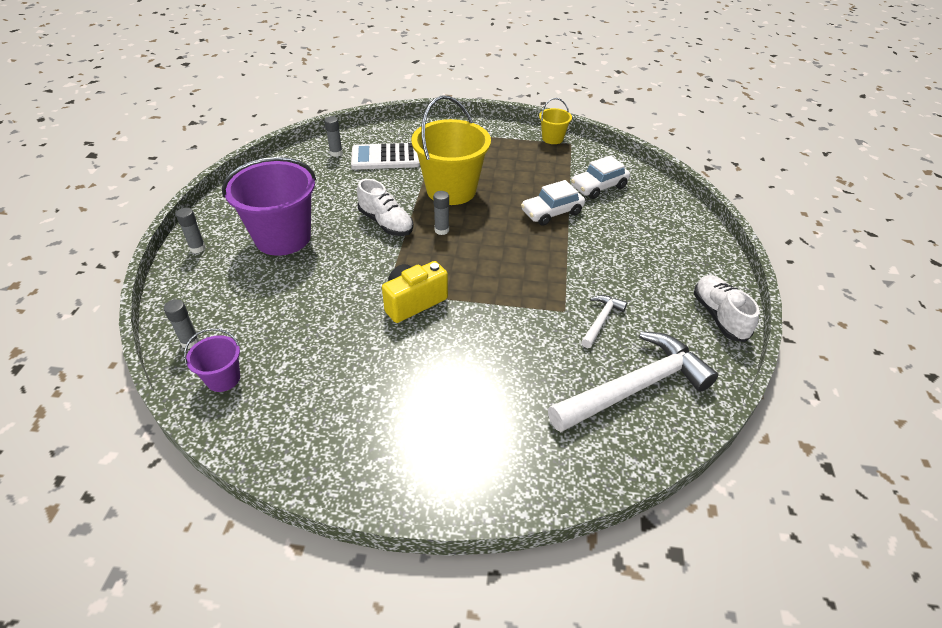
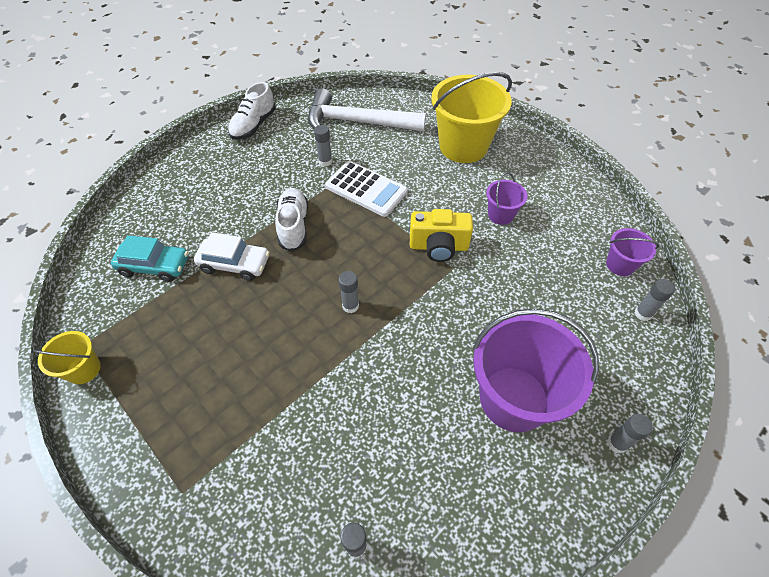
camera: 140 degrees left, 10 degrees up
(377, 364) = (500, 215): none -> purple bucket
(385, 157) = (301, 480): white calculator -> white calculator (366, 189)
(386, 223) = (394, 350): white shoe -> white shoe (293, 226)
(451, 190) = (287, 356): yellow bucket -> yellow bucket (463, 146)
(598, 187) = (155, 266): white car -> turquoise car
(601, 320) = (325, 161): white hammer -> grey glue stick

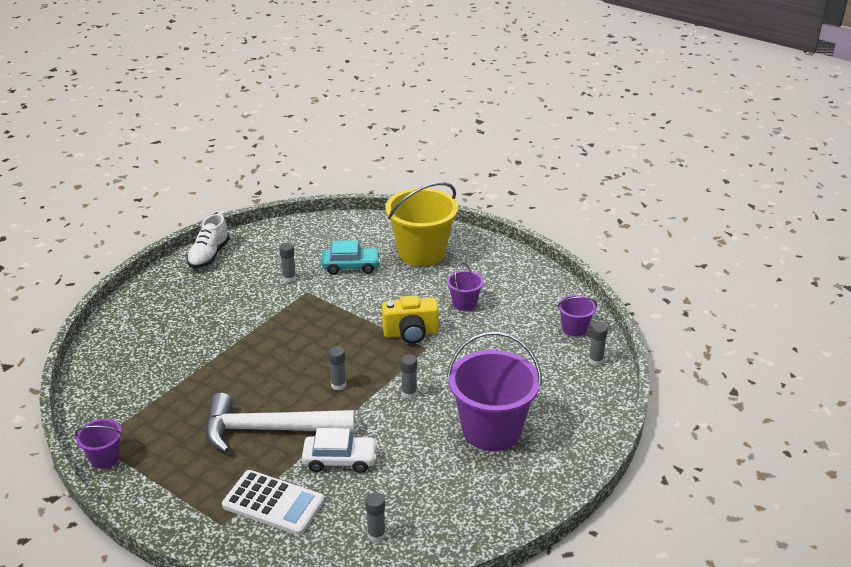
camera: 10 degrees left, 20 degrees down
(84, 369) = (105, 458): yellow bucket -> purple bucket
(155, 266) = (145, 377): turquoise car -> turquoise car (351, 266)
(235, 264) = (222, 367): white car -> white car (340, 460)
(293, 226) = (271, 332): white shoe -> none
(358, 122) = (314, 242): white hammer -> white hammer (269, 429)
(366, 189) = (334, 296): white calculator -> white calculator (273, 503)
(617, 443) = (578, 447): grey glue stick -> grey glue stick (409, 393)

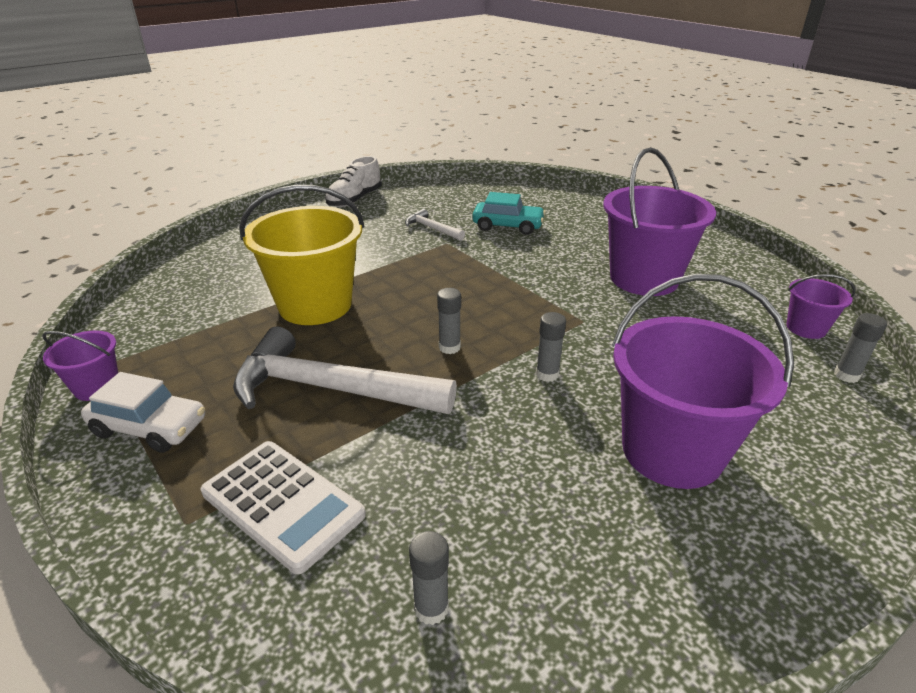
camera: 15 degrees right, 0 degrees up
(289, 278) = (432, 228): grey glue stick -> white hammer
(340, 460) = (415, 453): white car -> white car (150, 427)
(411, 333) = (565, 301): yellow camera -> none
(421, 253) = (596, 223): yellow bucket -> yellow bucket (315, 305)
(464, 303) = (644, 278): purple bucket -> purple bucket, size x2.09

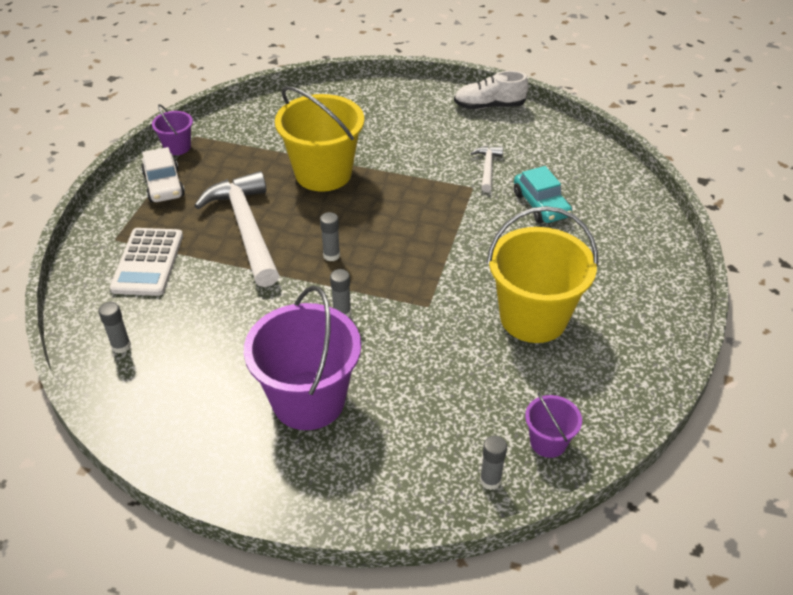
camera: 55 degrees right, 10 degrees up
(644, 278) = (533, 318): purple bucket -> yellow bucket

